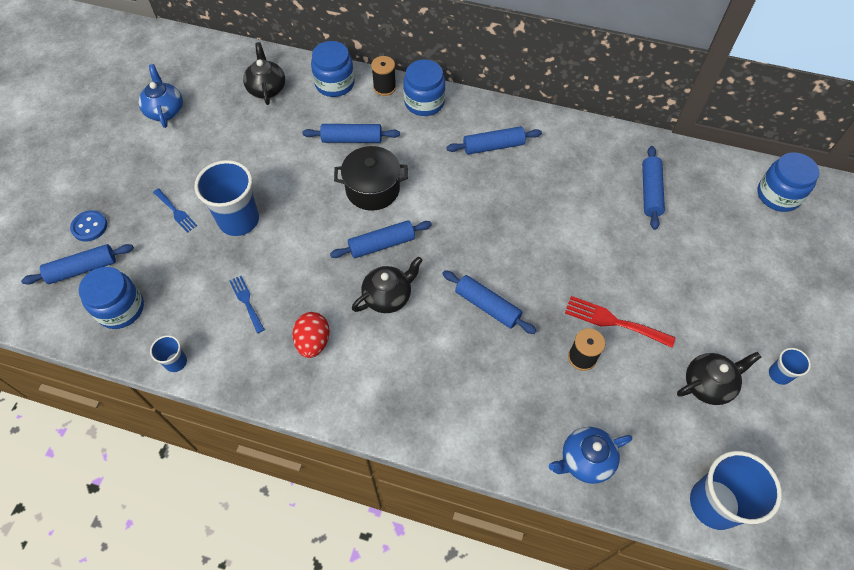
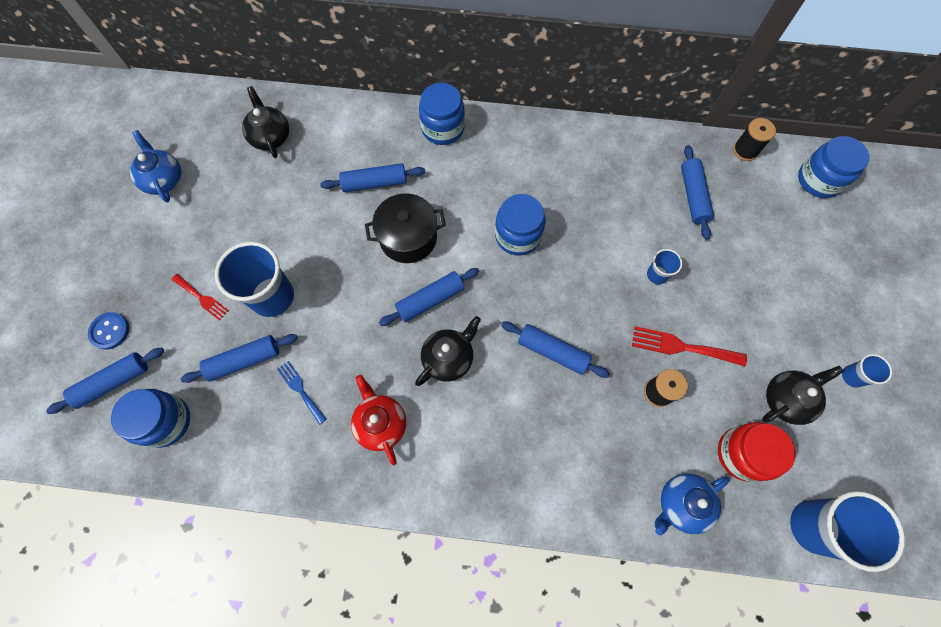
camera: 10 degrees left, 10 degrees up
(176, 212) = (202, 298): blue fork -> red fork
(176, 362) = (239, 472): blue cup -> blue cup (657, 275)
(313, 342) = (381, 423): red egg -> red teapot
(335, 84) = (343, 120): blue jar -> blue jar (517, 235)
(384, 87) = (397, 117): black spool -> black spool (745, 150)
(493, 146) = (524, 169): blue rolling pin -> blue rolling pin (244, 360)
(655, 425) = (742, 454): none -> red jar

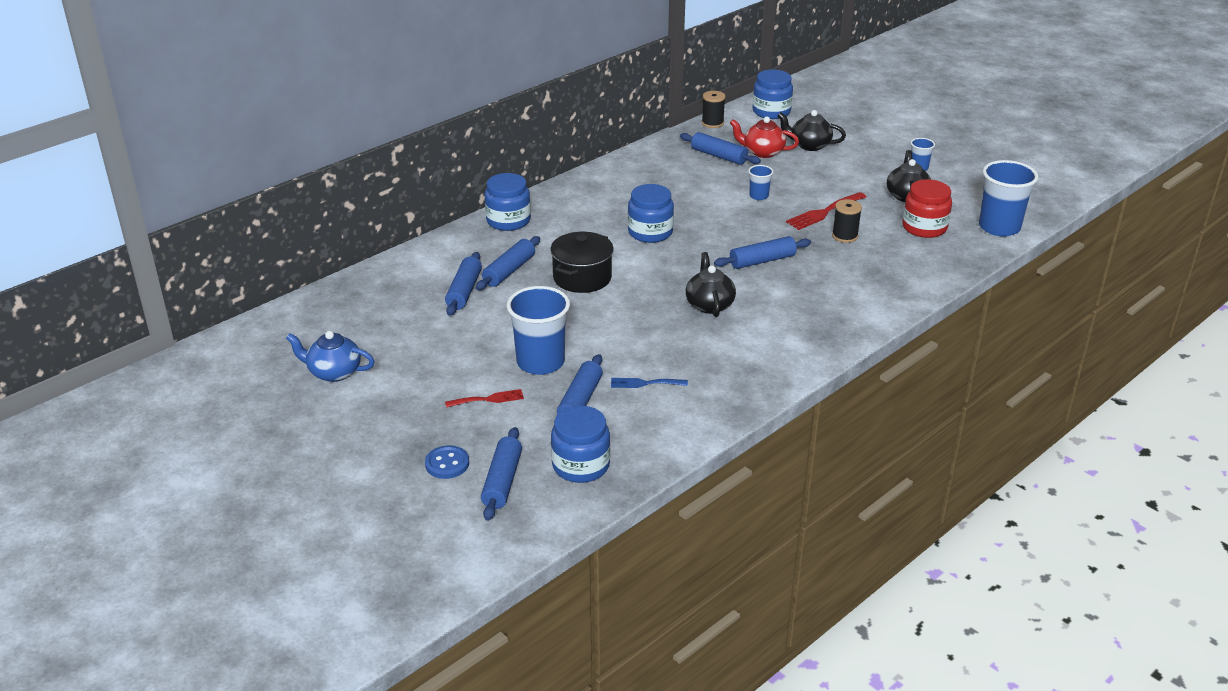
camera: 50 degrees left, 35 degrees down
(270, 137) = (382, 300): black teapot -> black teapot (809, 145)
(381, 423) = (723, 357): red teapot -> red teapot (763, 152)
(430, 300) = (650, 291): blue rolling pin -> blue rolling pin (464, 291)
(681, 504) = (932, 264): blue teapot -> none

